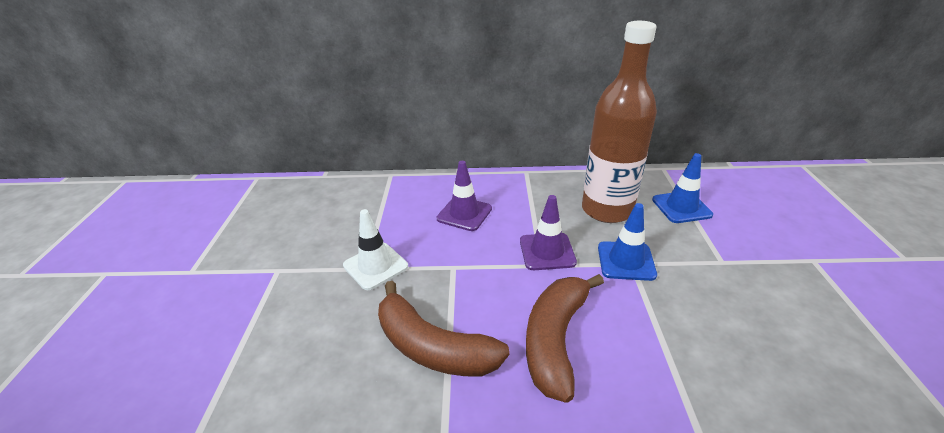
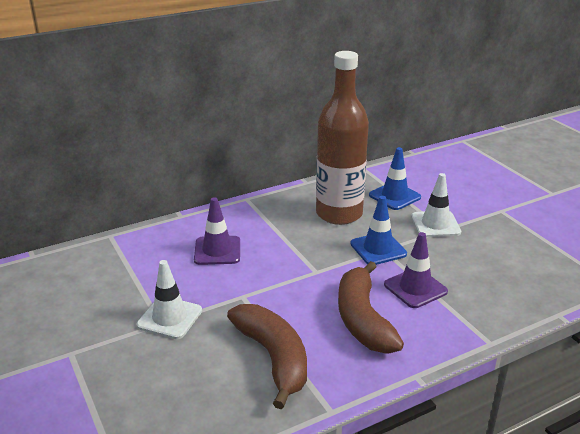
camera: 30 degrees left, 5 degrees down
(432, 347) = (273, 358): brown banana -> brown banana turned 120 degrees counterclockwise
(547, 251) = (313, 260): purple traffic cone -> purple traffic cone (415, 288)
(713, 253) = (435, 224): none -> white traffic cone

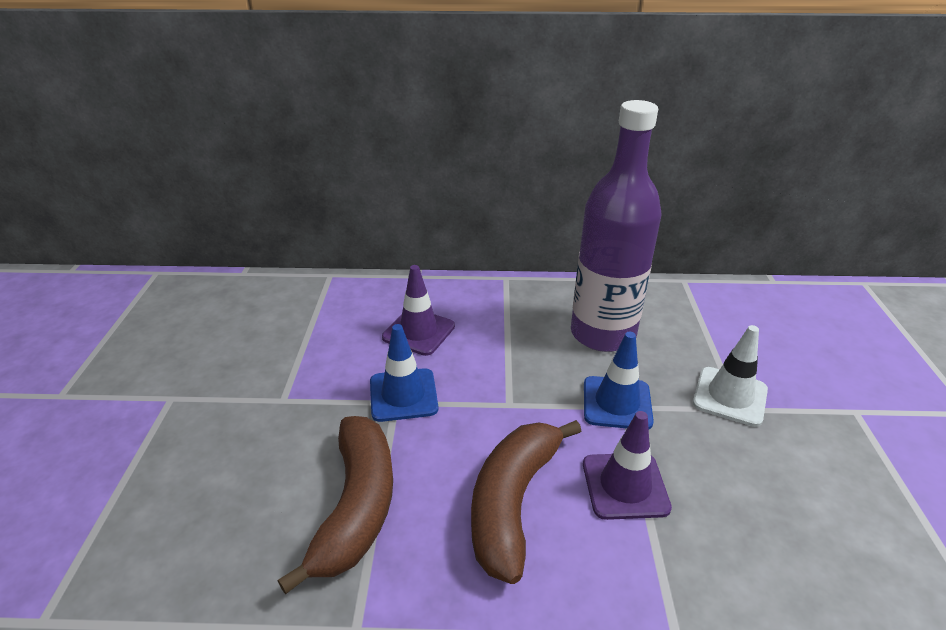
camera: 30 degrees right, 5 degrees up
(170, 318) = (296, 397): white traffic cone -> none
(339, 214) = (602, 334): brown bottle -> purple bottle
(394, 196) = (699, 334): blue traffic cone -> blue traffic cone (403, 395)

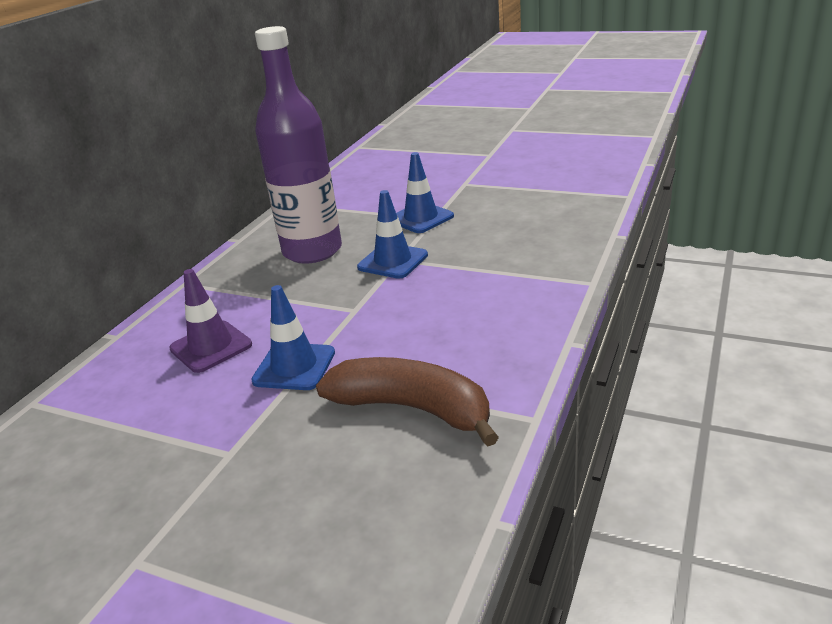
camera: 65 degrees left, 5 degrees down
(513, 502) = (457, 325): brown banana -> none
(625, 486) = (471, 275): purple traffic cone -> none
(730, 396) = (421, 218): white traffic cone -> blue traffic cone

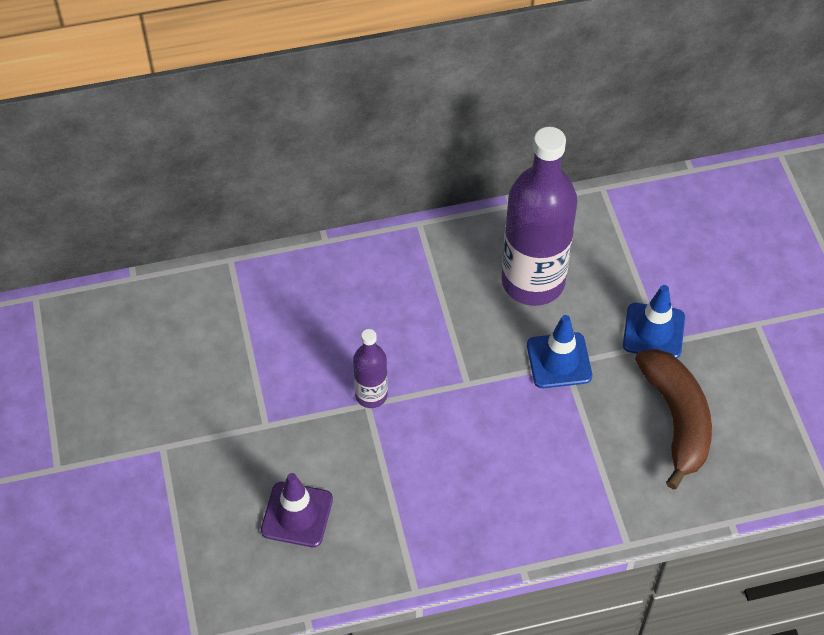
camera: 50 degrees right, 25 degrees up
(211, 347) = (356, 318): purple traffic cone -> purple traffic cone (297, 515)
(294, 367) = (371, 395): blue traffic cone -> purple bottle
(412, 409) = (377, 506): brown banana -> brown banana (676, 419)

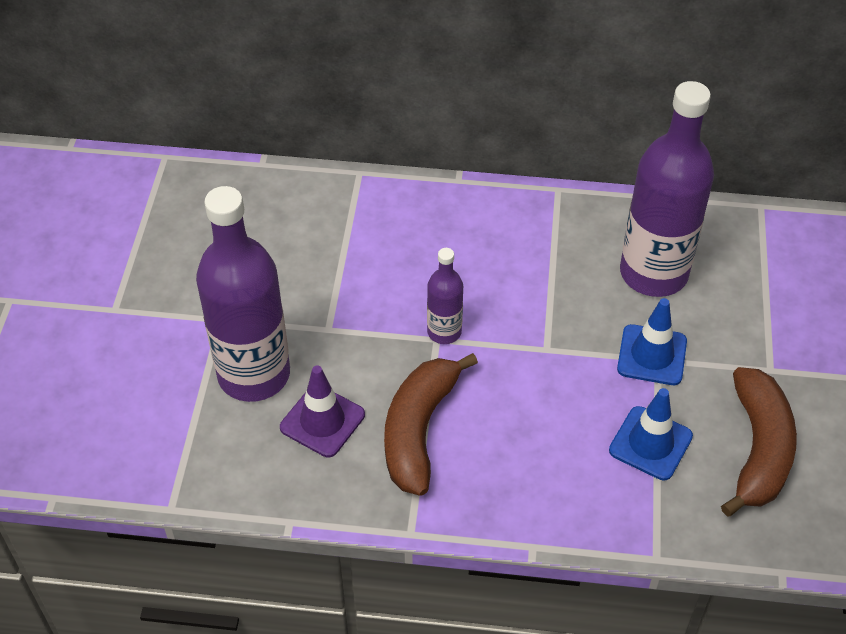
camera: 20 degrees right, 5 degrees down
(216, 490) = (254, 374): none -> purple bottle
(385, 495) = (419, 430): none -> brown banana
(653, 331) = (765, 356): blue traffic cone -> blue traffic cone (650, 443)

